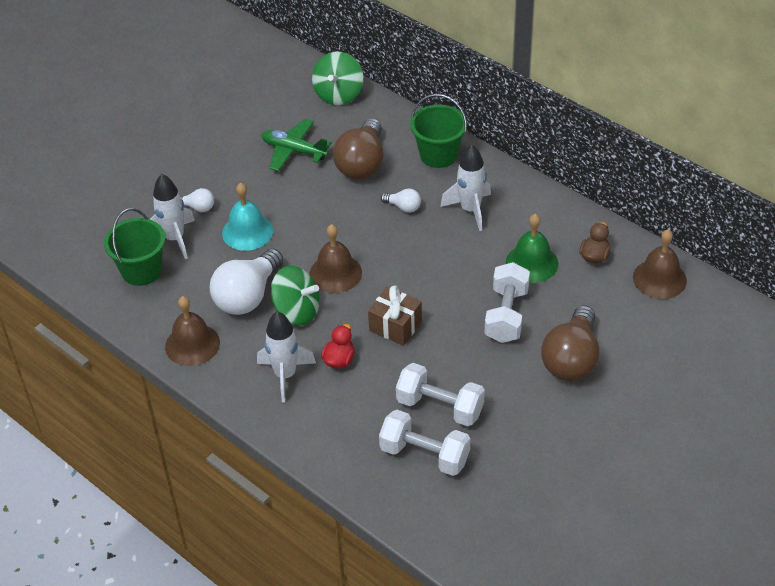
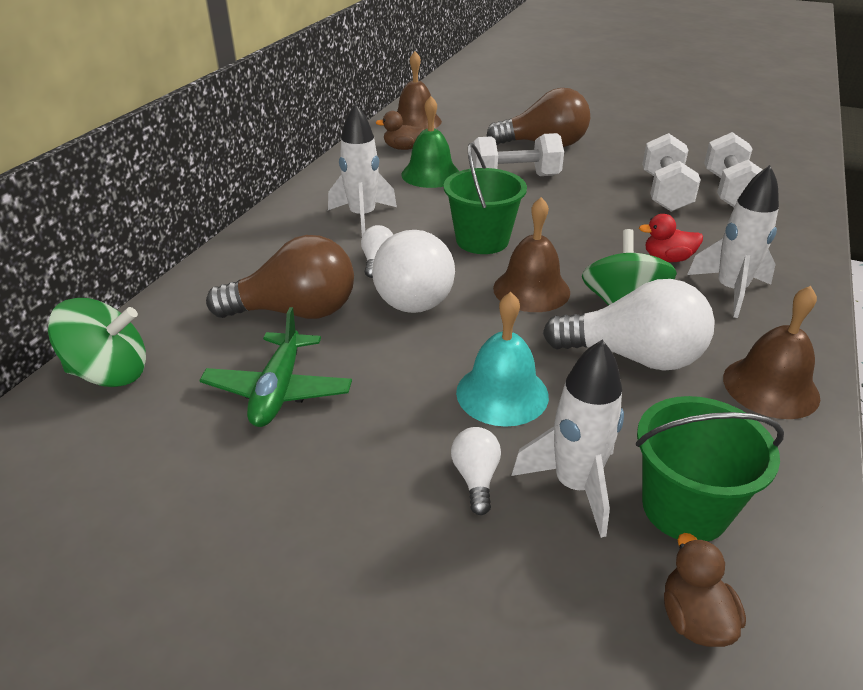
camera: 110 degrees left, 10 degrees down
(94, 250) = (694, 619): none -> brown duck
(356, 217) = (415, 294): none -> white light bulb
(395, 326) = (583, 233): brown gift -> none
(438, 155) = (261, 253): green bucket -> green bucket (482, 240)

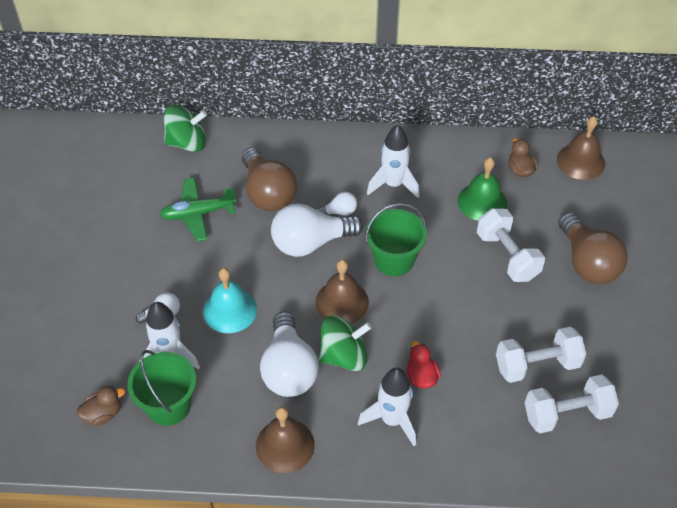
camera: 70 degrees right, 15 degrees up
(110, 373) = (187, 143): green spinning top -> green spinning top turned 75 degrees counterclockwise

